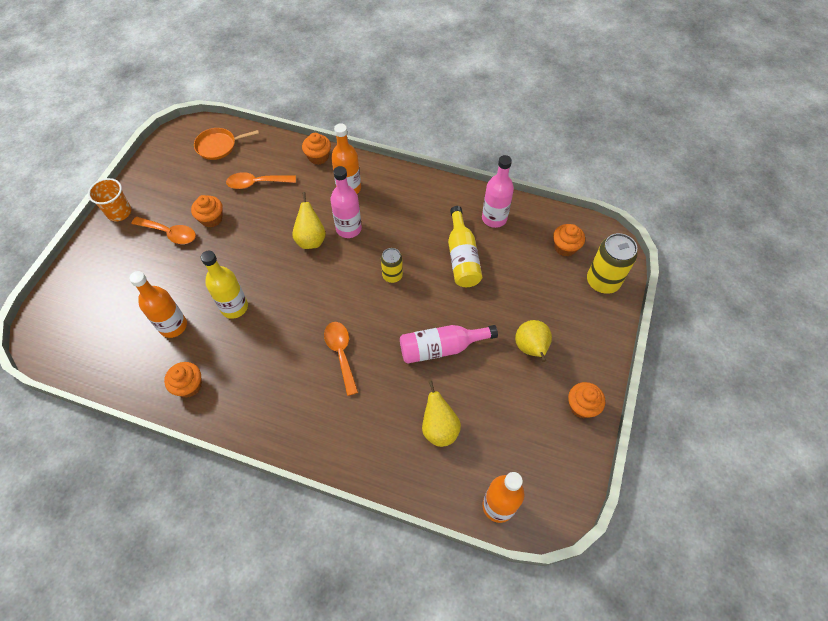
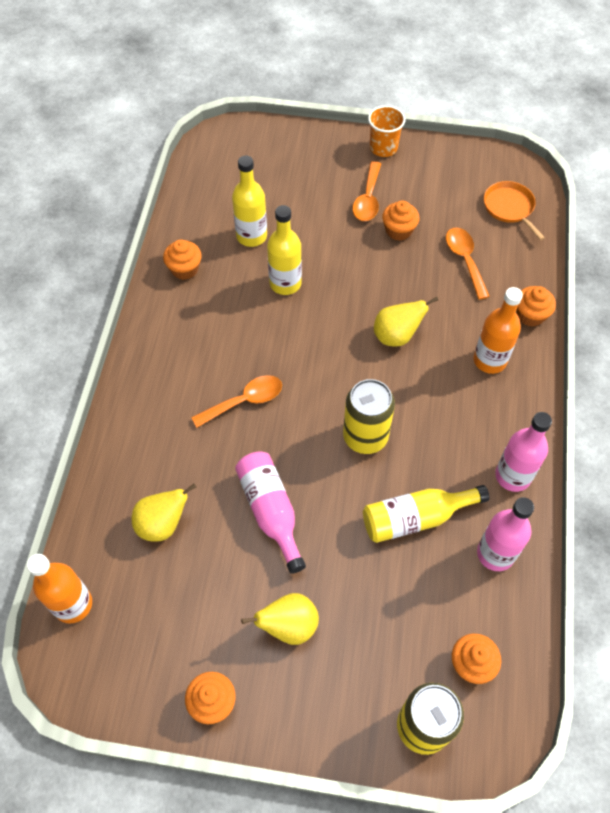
camera: 80 degrees right, 0 degrees up
(173, 326) = (251, 236): orange bottle -> yellow bottle
(348, 229) = (424, 373): pink bottle -> pink bottle (513, 476)
(392, 275) = (365, 436): yellow can -> yellow can, size x1.68

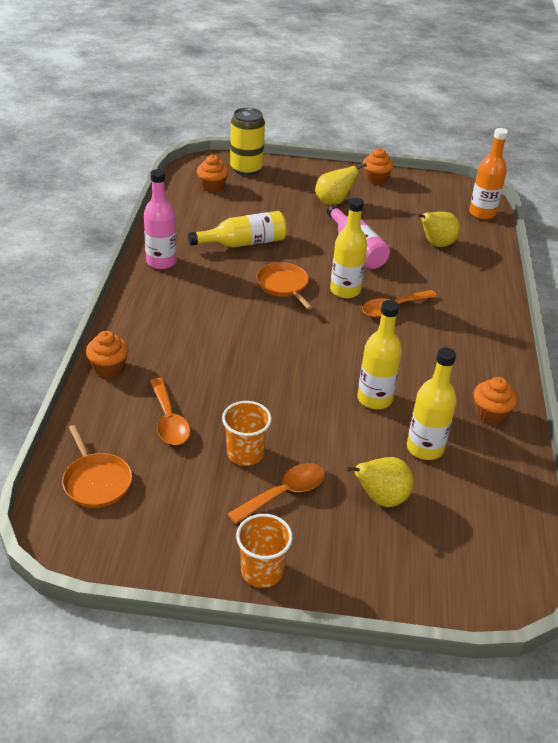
camera: 175 degrees right, 20 degrees down
(295, 429) = (345, 290): none -> yellow bottle
(365, 436) = (283, 285): yellow can -> orange pan
(368, 199) = (284, 493): orange spoon -> orange spoon turned 45 degrees clockwise
(396, 336) = (253, 352): yellow pear -> yellow pear (381, 498)
(398, 230) = (245, 453): orange cupcake -> orange cup
(489, 360) = (162, 332): orange bottle -> none
(495, 553) = (185, 226): pink bottle -> none

